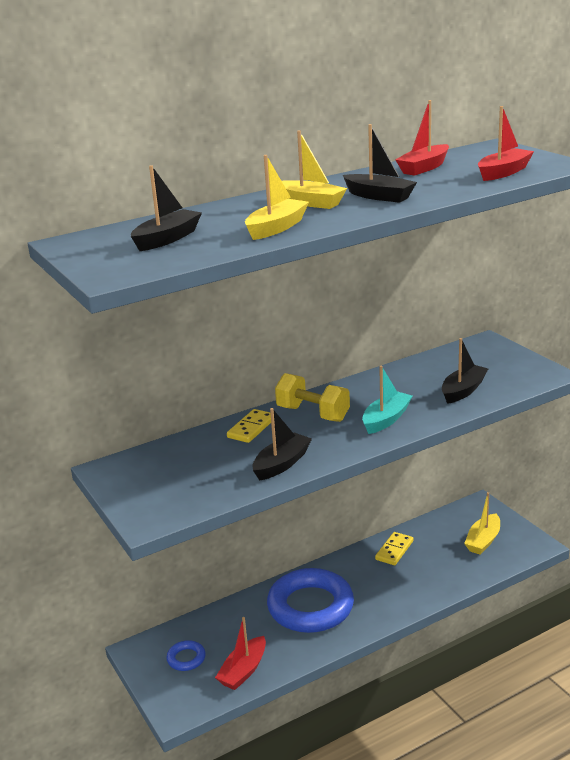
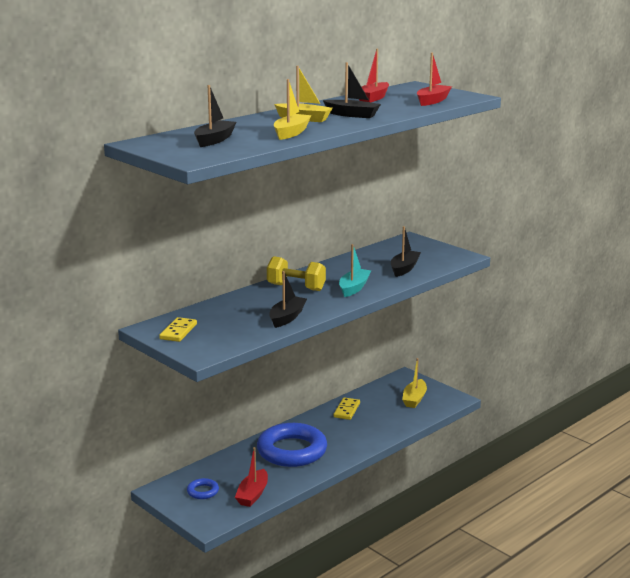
camera: 15 degrees left, 5 degrees down
(251, 428) = (252, 298): yellow domino -> yellow domino (178, 332)

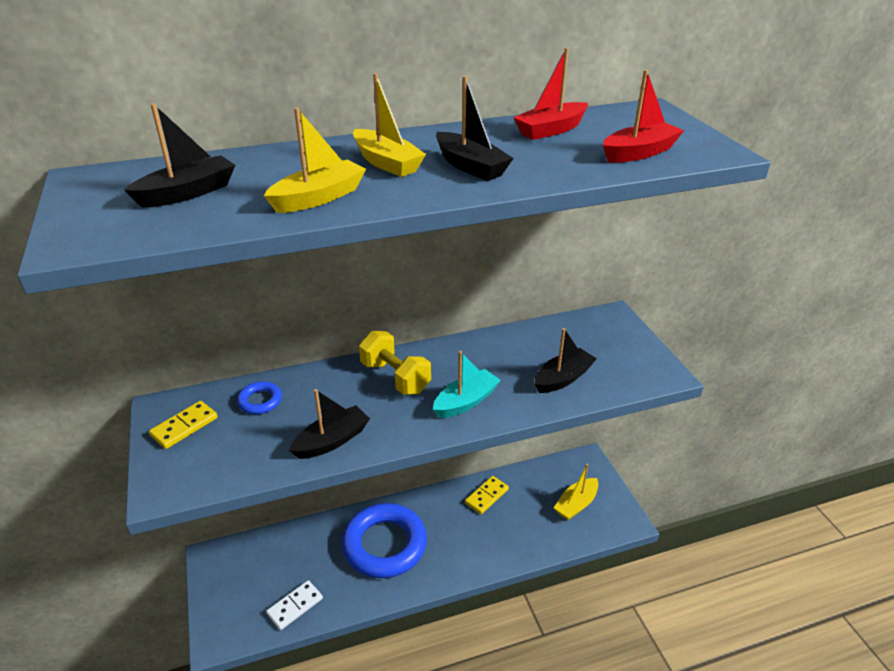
camera: 25 degrees right, 15 degrees up
(203, 491) = (249, 578): blue ring -> blue ring (260, 401)
(253, 494) = (295, 606): red boat -> white domino

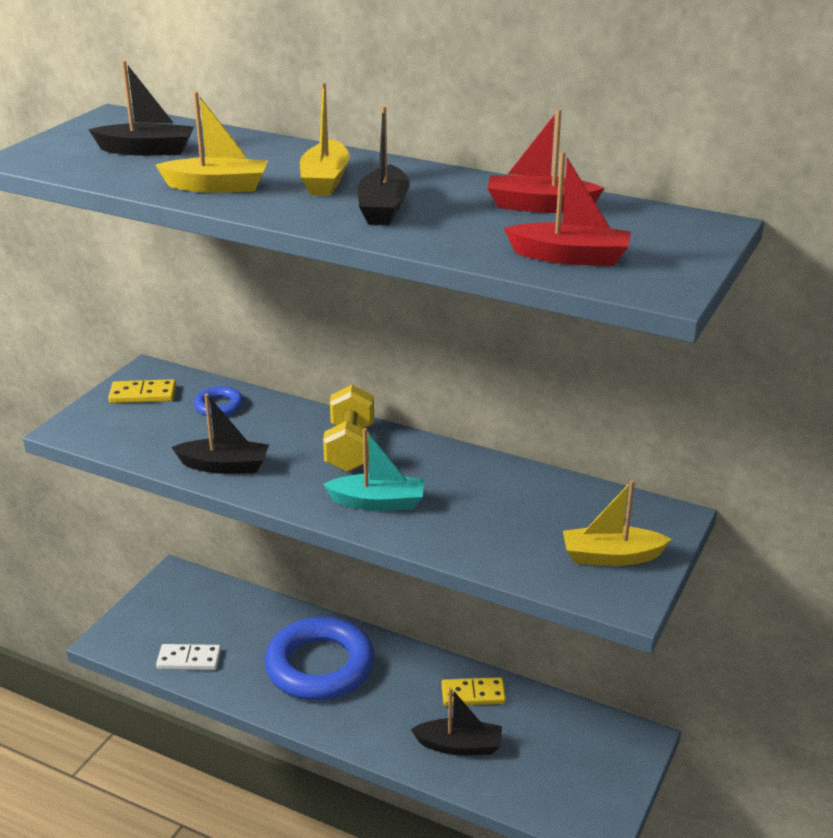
camera: 45 degrees right, 5 degrees down
(563, 378) = (504, 539): black boat -> black boat (459, 746)
(576, 504) = (561, 770): yellow boat -> yellow boat (611, 556)

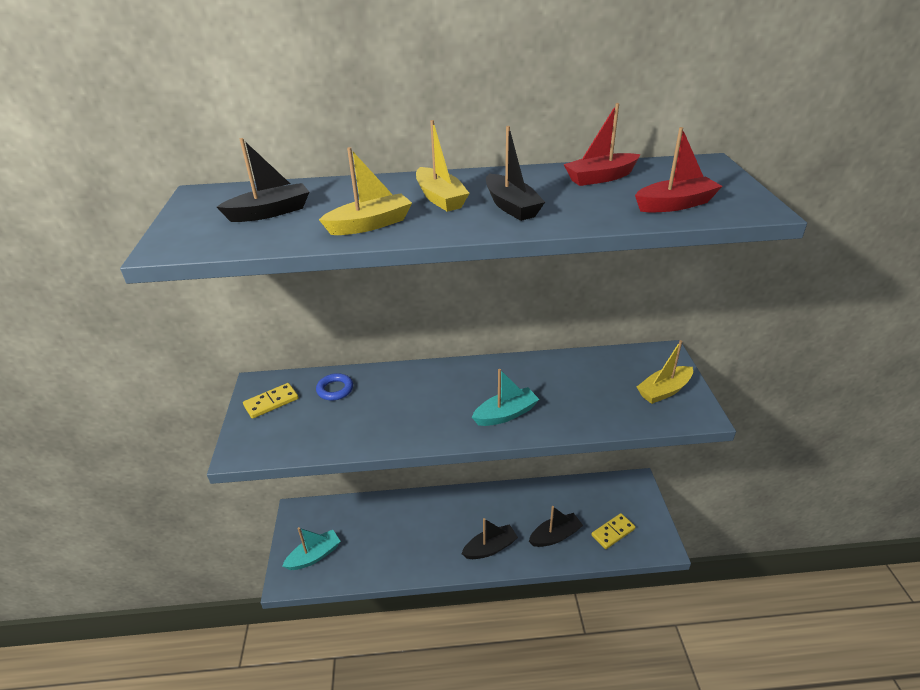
camera: 30 degrees left, 5 degrees up
(156, 630) = (314, 556): none -> turquoise boat
(189, 659) = (353, 565): white domino -> none
(224, 466) = (383, 431): black boat -> black boat (490, 548)
(320, 666) = (438, 527): blue ring -> none
(350, 448) = (451, 384): yellow dumbbell -> none
(473, 694) = (536, 500): yellow domino -> yellow domino (613, 532)

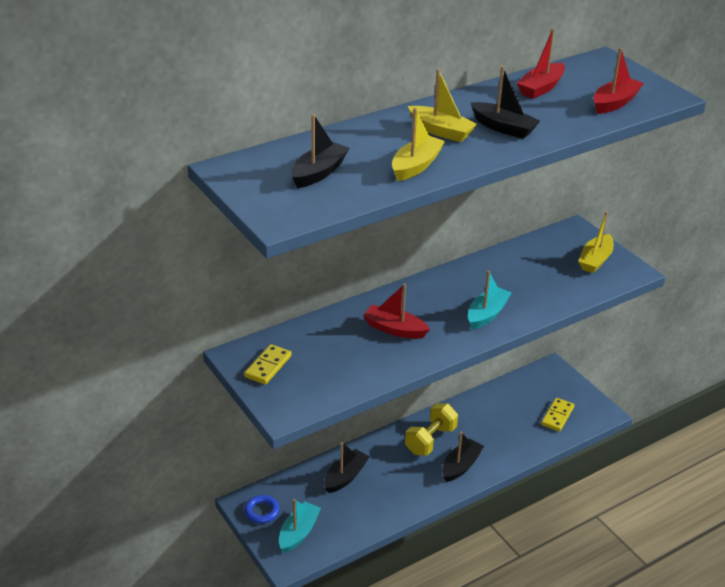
camera: 30 degrees left, 0 degrees up
(335, 389) = (318, 338): blue ring -> blue ring (262, 511)
(407, 402) = (394, 329): none -> red boat
(480, 512) = (430, 440): none -> yellow dumbbell
(555, 536) = (510, 436): black boat -> black boat (345, 477)

